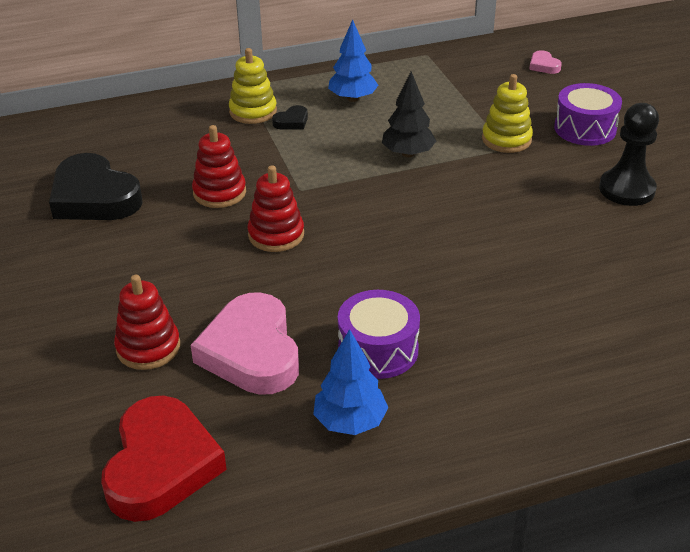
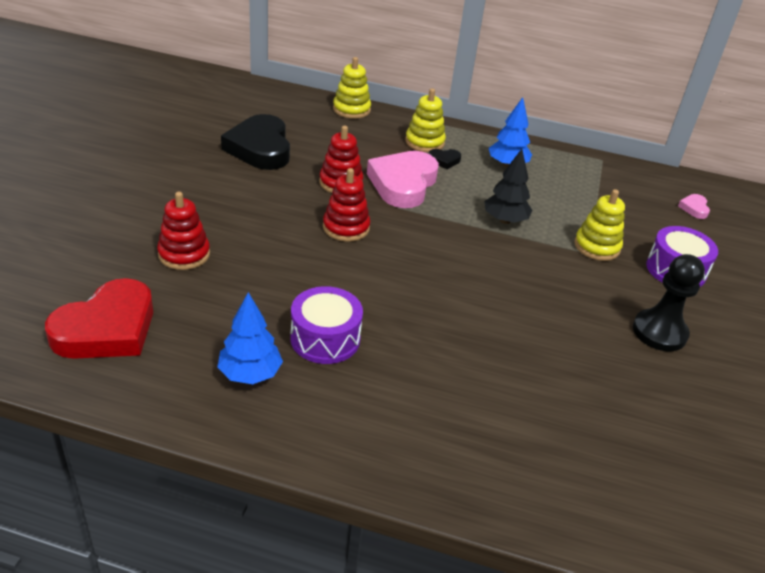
camera: 30 degrees right, 0 degrees up
(141, 110) = (351, 109): none -> yellow stacking toy
(251, 352) = (242, 292): pink heart -> pink heart (403, 184)

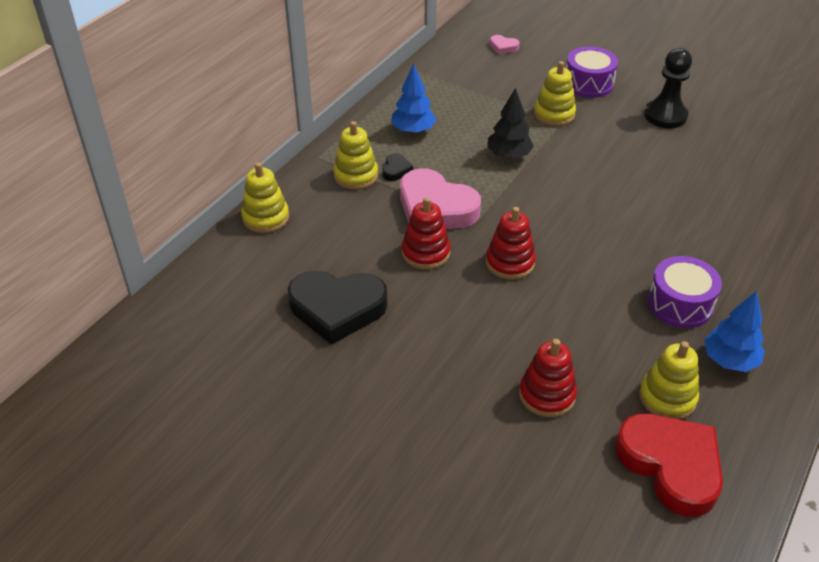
camera: 70 degrees left, 5 degrees up
(191, 327) = (667, 397): none -> yellow stacking toy

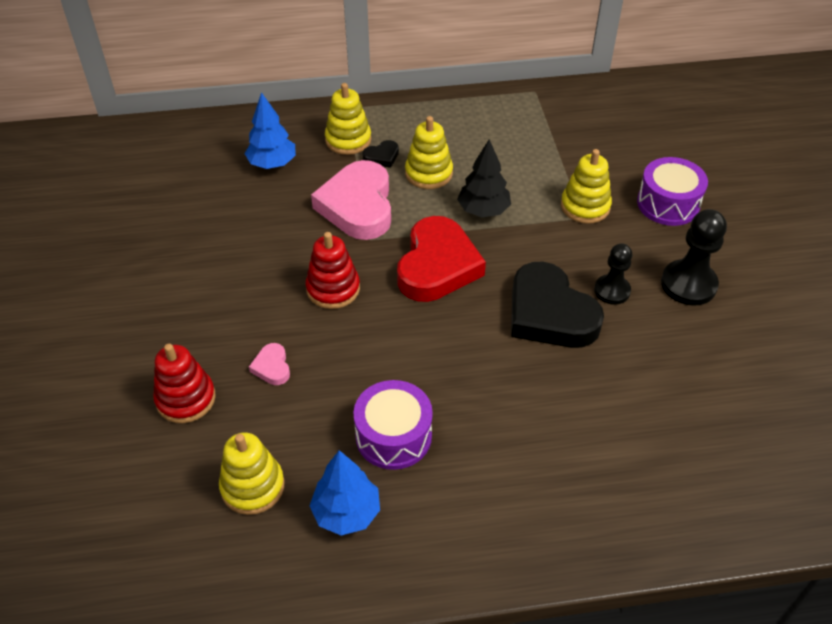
camera: 50 degrees right, 5 degrees up
(266, 218) = (245, 125): yellow stacking toy -> yellow stacking toy (428, 173)
(337, 308) = (178, 221): black heart -> black heart (549, 313)
(413, 130) = (447, 136): blue tree -> blue tree (272, 164)
(425, 253) = (293, 232): red stacking toy -> none
(503, 47) = (648, 119): pink heart -> pink heart (272, 367)
(641, 146) = (612, 291): none -> black pawn
(671, 465) = (166, 529): red heart -> red heart (437, 266)

